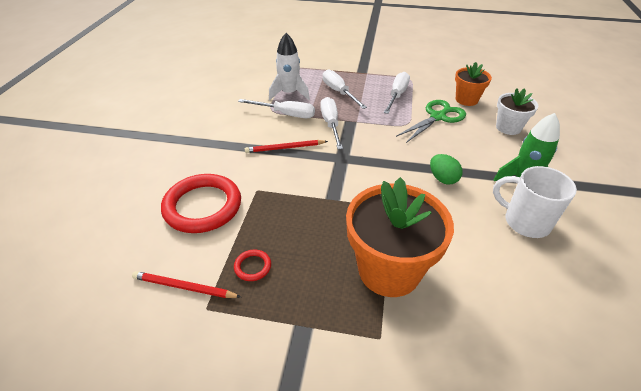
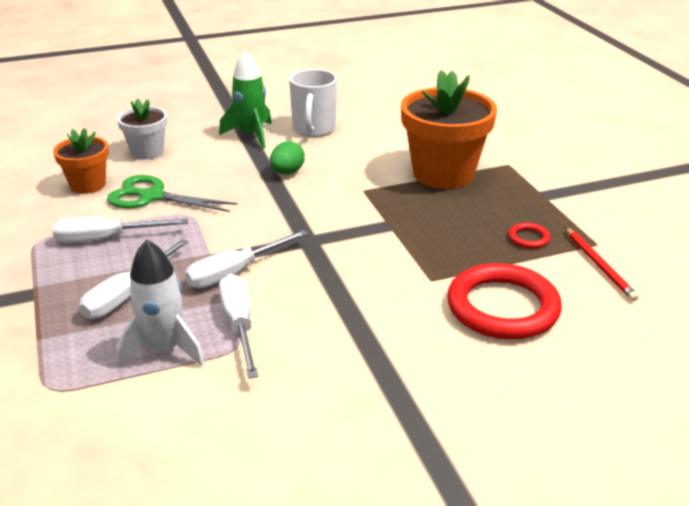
camera: 120 degrees left, 10 degrees down
(285, 148) = (328, 291): red pencil -> none

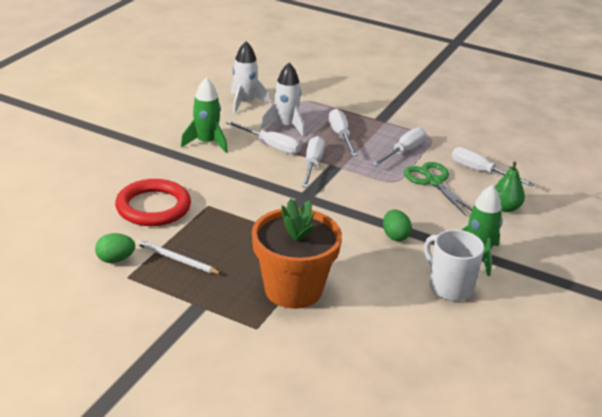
camera: 135 degrees right, 0 degrees up
(88, 185) = (481, 172): orange flower pot -> white screwdriver
(142, 437) = (244, 103): none -> white rocket
(147, 152) = (505, 208): white flower pot -> green pear
(152, 197) = (433, 182): green scissors -> green scissors turned 90 degrees counterclockwise
(319, 377) = (206, 143): none -> green rocket
(528, 238) = (177, 259): red ring -> white pencil
(599, 265) = (115, 259): red pencil -> green egg

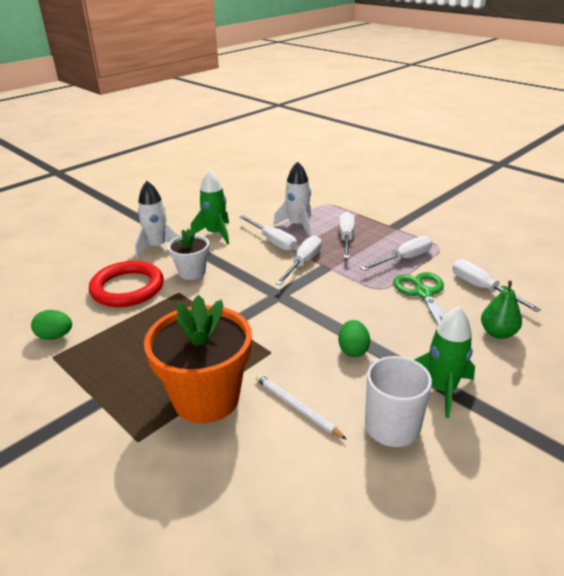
camera: 20 degrees right, 0 degrees up
(177, 259) = (111, 345): white pencil -> white pencil (297, 407)
(208, 185) = (192, 272): none -> white flower pot
(244, 103) = (271, 202): white rocket -> white rocket (157, 246)

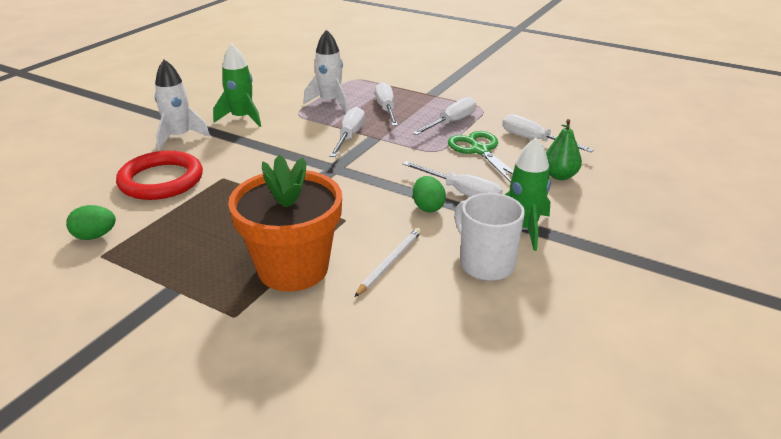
camera: 15 degrees left, 0 degrees up
(192, 272) = (230, 157): white flower pot -> none
(273, 242) = (309, 120): white screwdriver -> white screwdriver (462, 192)
(297, 407) = (389, 263): white pencil -> white pencil turned 90 degrees clockwise

